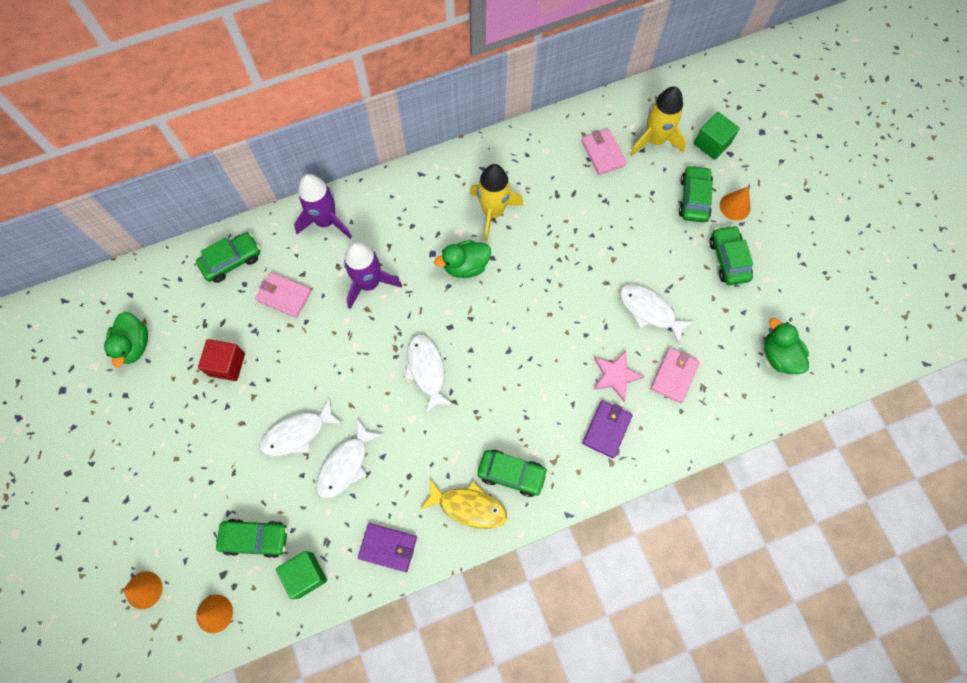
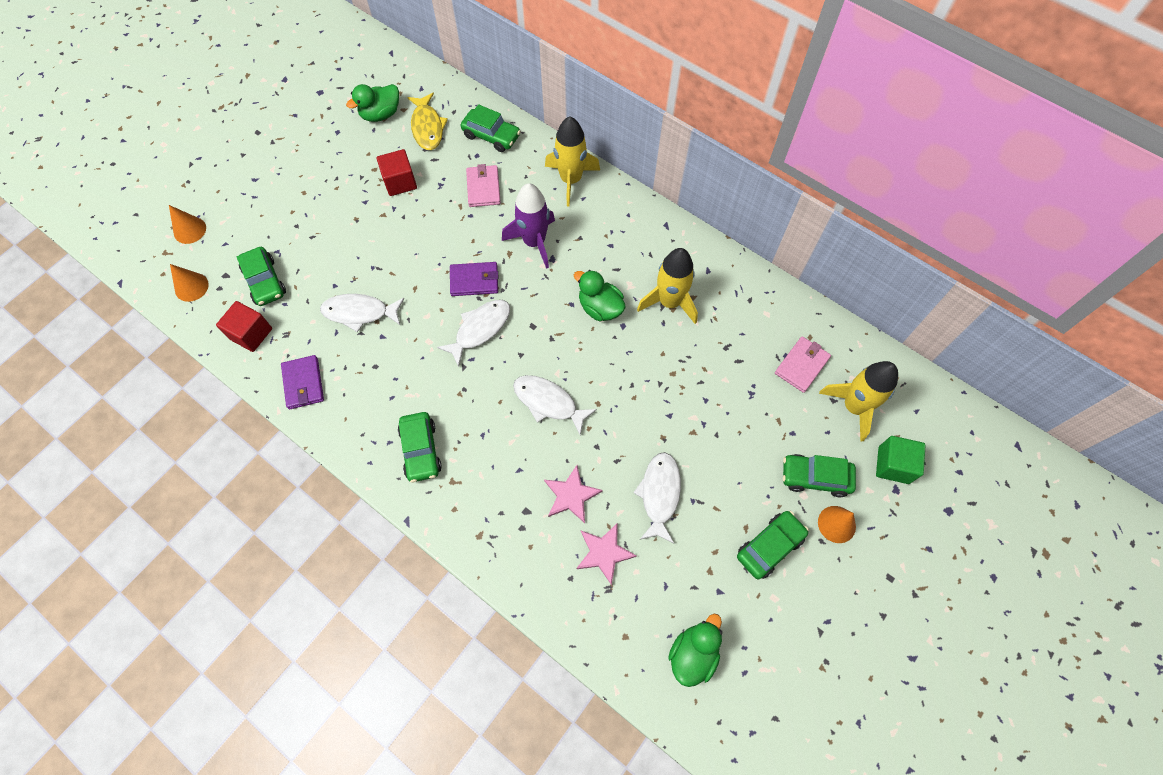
camera: 60 degrees right, 5 degrees down
(297, 433) = (368, 263): white fish -> white fish (548, 402)
(305, 575) = (251, 334): green cube -> red cube
(326, 221) = (571, 180): purple rocket -> yellow rocket
(468, 506) = (371, 429): yellow fish -> yellow fish (427, 127)
(606, 429) = (511, 514): purple wallet -> purple wallet (474, 280)
(674, 376) = (604, 553): pink wallet -> pink star
(694, 198) = (815, 477): green car -> green car turned 150 degrees counterclockwise

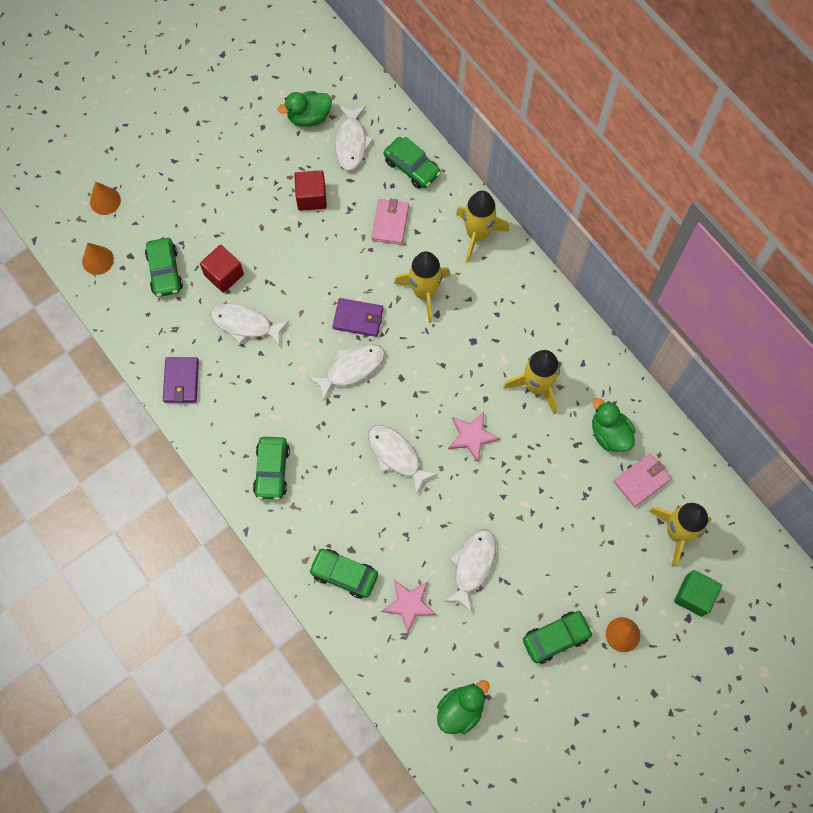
camera: 15 degrees right, 5 degrees up
(251, 334) = (143, 321): red cube -> red cube (224, 275)
(427, 127) = (351, 143): yellow fish -> white fish
(534, 242) = (424, 293): purple rocket -> yellow rocket
(571, 495) = (394, 546): pink star -> pink star (472, 436)
(600, 308) = (469, 375): green duck -> green duck (609, 434)
(815, 477) = (618, 588): green car -> green car (344, 574)

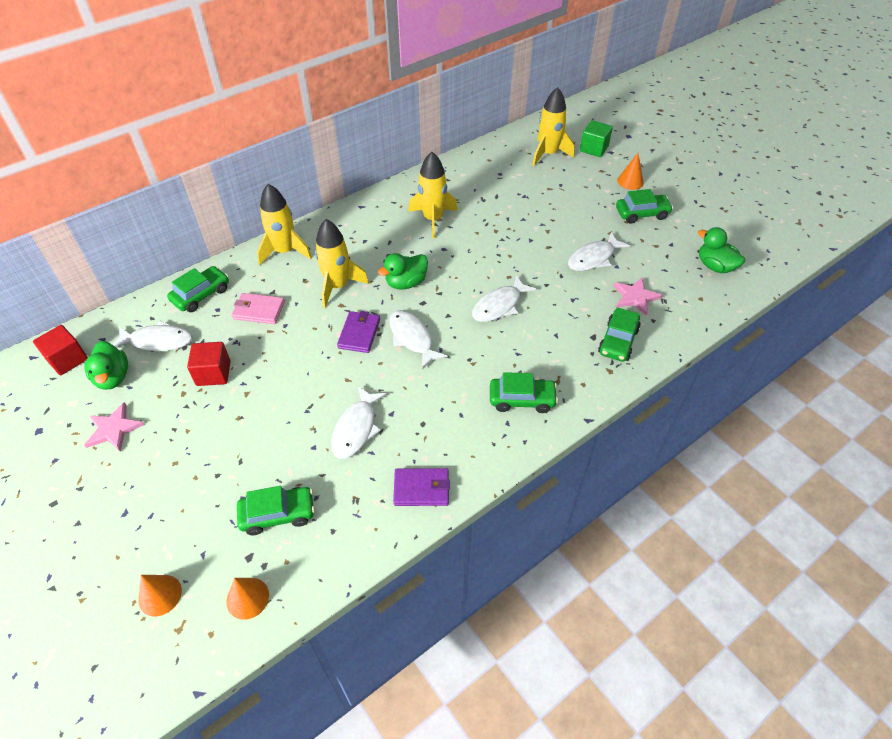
camera: 90 degrees left, 20 degrees down
(224, 275) = (292, 451): red cube -> red cube (67, 359)
(472, 436) = (478, 257): pink star -> pink star (113, 429)
(472, 566) = (593, 258): white fish -> white fish turned 60 degrees counterclockwise
(556, 638) = (642, 214): green car -> green car turned 105 degrees clockwise
(609, 434) = (473, 182): green duck -> green duck (406, 283)
(641, 480) = (510, 168): pink wallet -> none

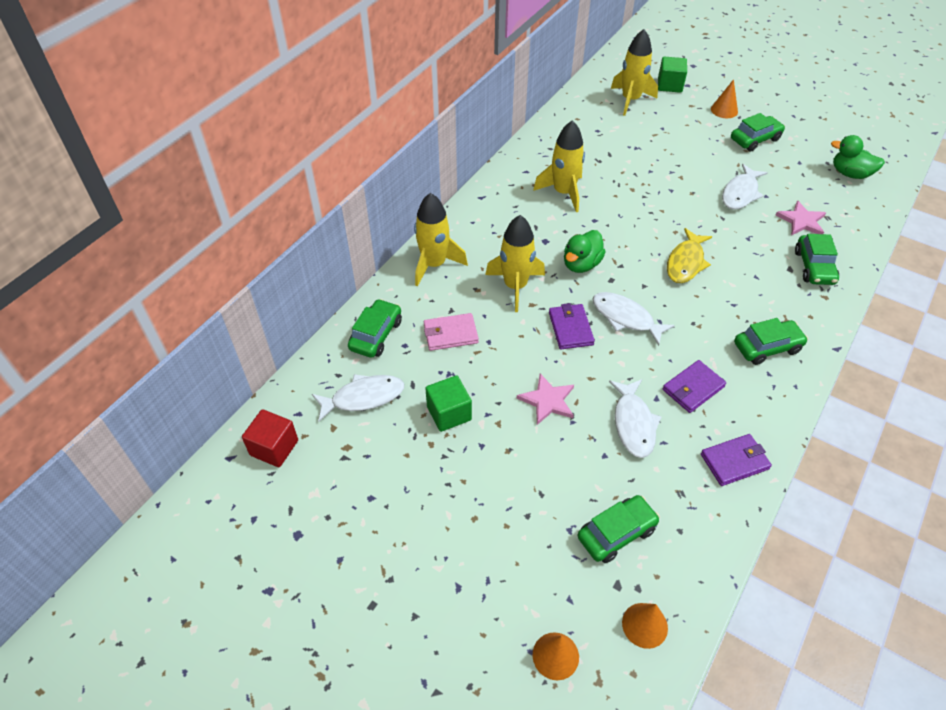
camera: 20 degrees left, 0 degrees up
(113, 377) = (341, 451): green duck -> none
(113, 429) = (382, 505): pink star -> pink star (547, 401)
(213, 373) = (449, 413): red cube -> green cube
(429, 415) = (693, 388): none -> purple wallet
(499, 305) = (686, 262): white fish -> yellow fish

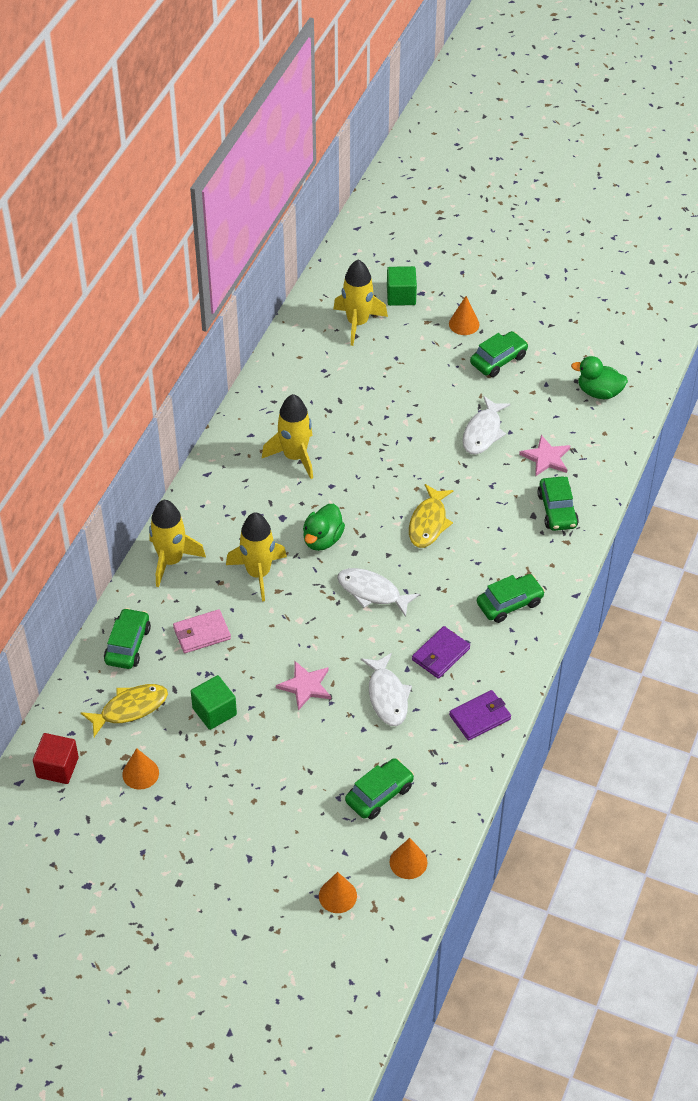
camera: 10 degrees left, 0 degrees up
(358, 468) = (140, 773): none -> orange cone
(363, 397) = (130, 708): white fish -> yellow fish
(570, 328) = (319, 611): purple wallet -> none

